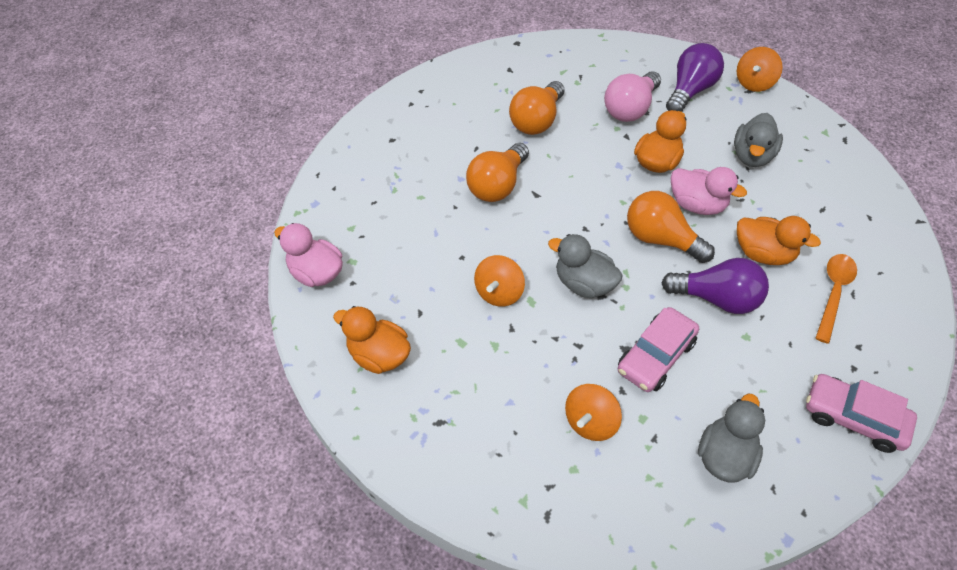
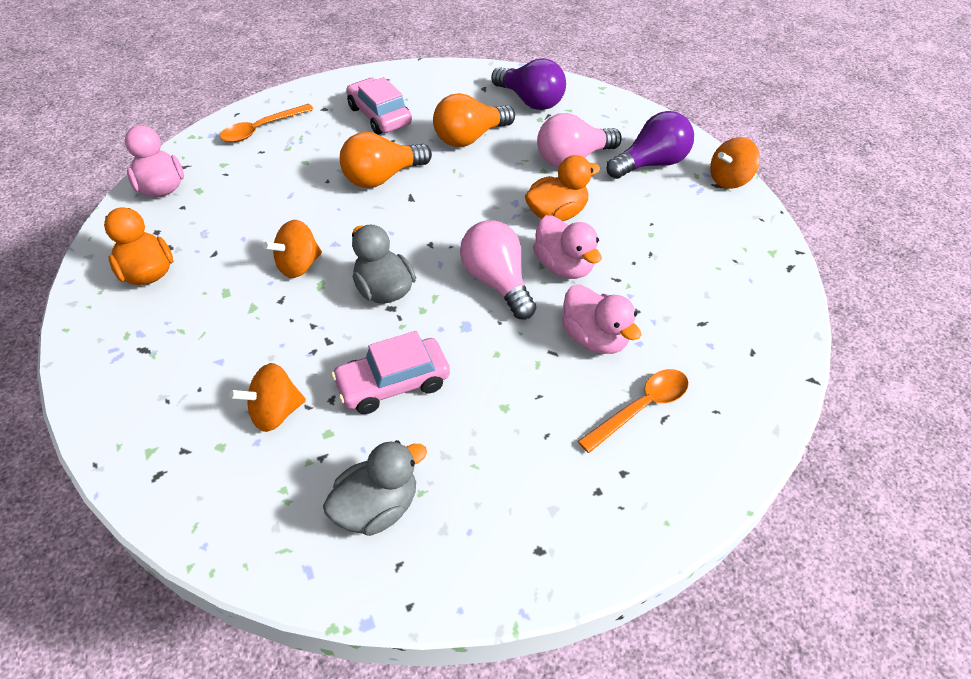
camera: 25 degrees right, 5 degrees down
(354, 180) = (261, 129): none -> orange spoon
(661, 239) = (497, 282): orange light bulb -> pink light bulb
(717, 298) = (506, 359): purple light bulb -> purple light bulb (530, 101)
(752, 156) = (665, 244): grey duck -> none
(763, 253) = (595, 338): orange duck -> pink duck
(853, 418) = (551, 540): pink car -> pink car (379, 116)

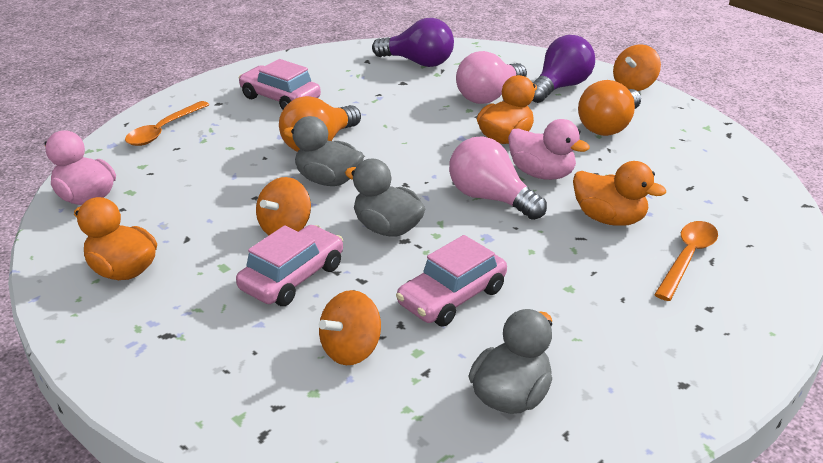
camera: 20 degrees left, 15 degrees down
(273, 320) = (292, 277): none -> pink car
(365, 221) = (328, 180): none -> grey duck
(469, 138) = (382, 99): orange light bulb -> orange light bulb (608, 126)
(595, 338) = (609, 218): pink duck -> orange duck

